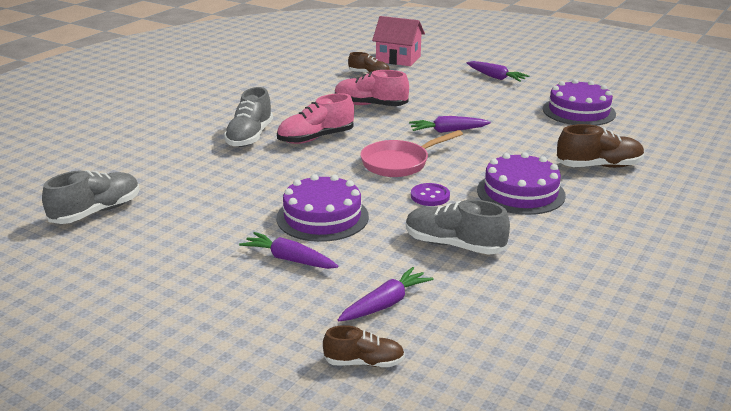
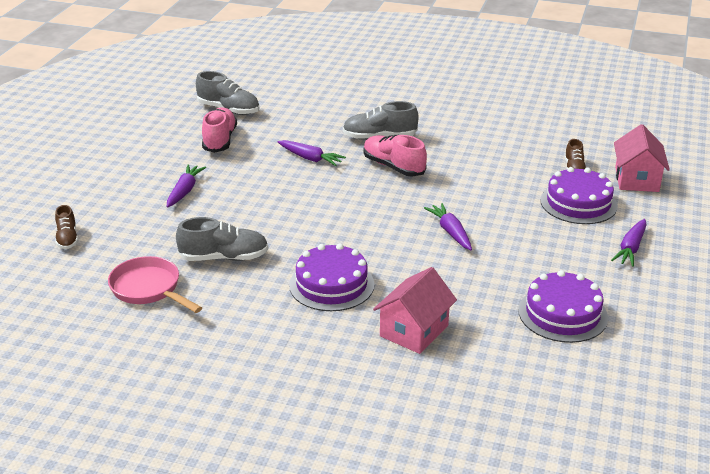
camera: 75 degrees right, 5 degrees up
(322, 217) = (250, 193): purple cake -> purple cake (578, 203)
(370, 105) = (488, 182): pink shoe -> pink shoe (219, 140)
(386, 304) = (135, 237): purple carrot -> purple carrot (310, 158)
(399, 163) = (363, 214): pink pan -> pink pan (149, 289)
(430, 196) = (305, 237): purple button -> none
(454, 245) = (224, 257): grey shoe -> grey shoe turned 75 degrees clockwise
(599, 166) = (414, 331): brown shoe -> pink house

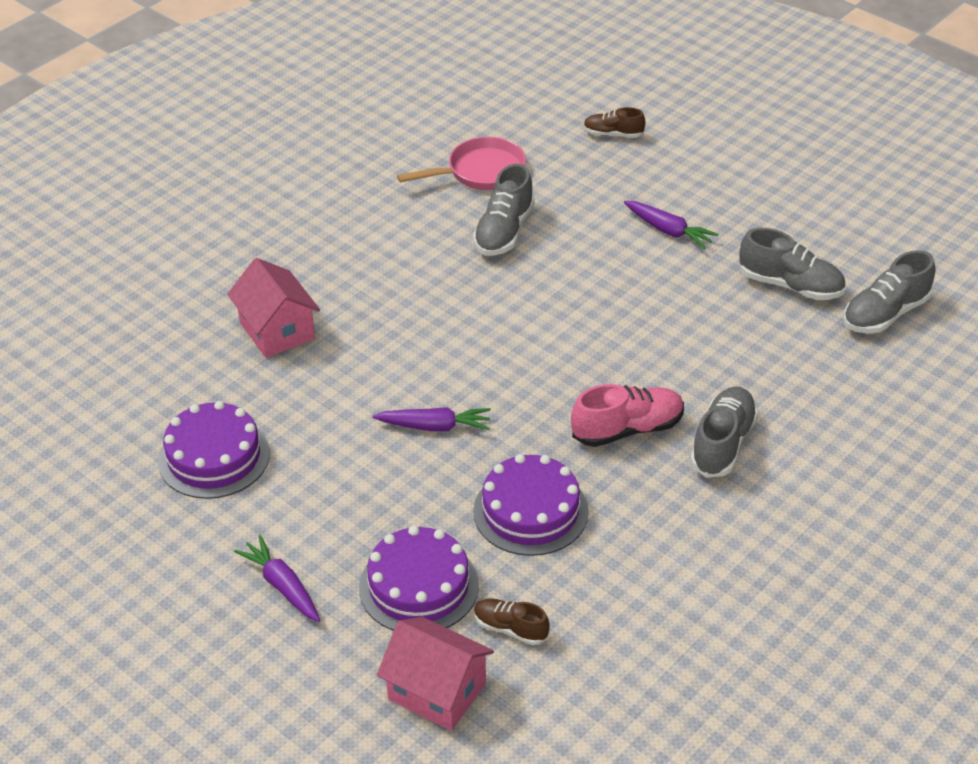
camera: 115 degrees right, 10 degrees up
(219, 140) = (790, 285): pink shoe -> grey shoe
(310, 158) = (694, 356): purple carrot -> none
(331, 284) = (399, 295): purple cake -> purple cake (530, 511)

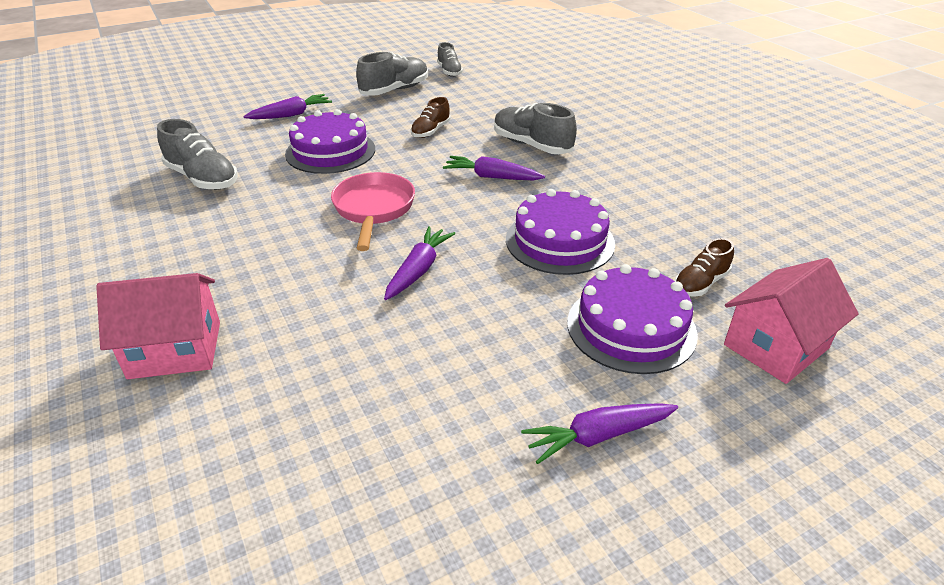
camera: 70 degrees left, 5 degrees down
(214, 457) = (343, 457): purple cake -> purple cake (330, 151)
(480, 172) = (110, 173): pink pan -> pink pan (373, 209)
(613, 134) = (155, 110): brown shoe -> brown shoe (430, 131)
(627, 429) = (491, 177): pink shoe -> purple carrot
(885, 314) = (449, 71): grey shoe -> grey shoe, size x0.61

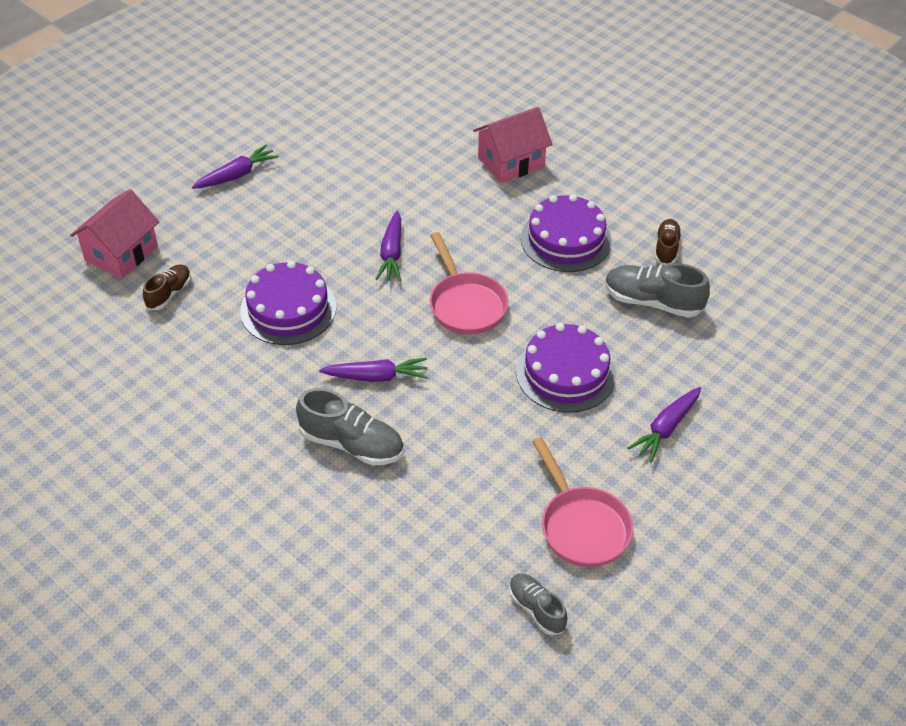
camera: 160 degrees right, 10 degrees up
(395, 90) = (581, 526): grey shoe -> pink pan
(430, 131) = (480, 440): brown shoe -> brown shoe (666, 248)
(631, 327) = (222, 244): purple cake -> purple cake (566, 239)

